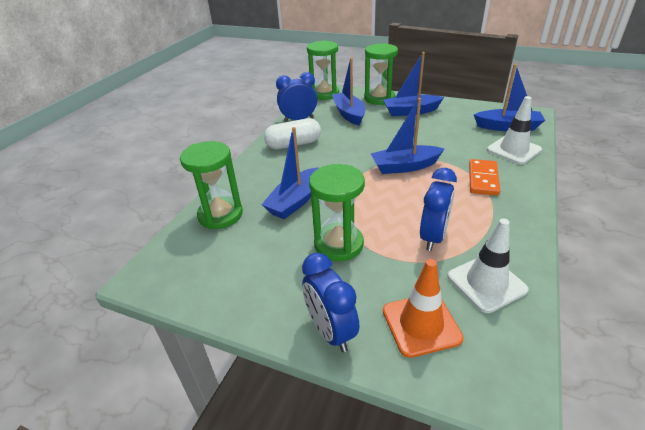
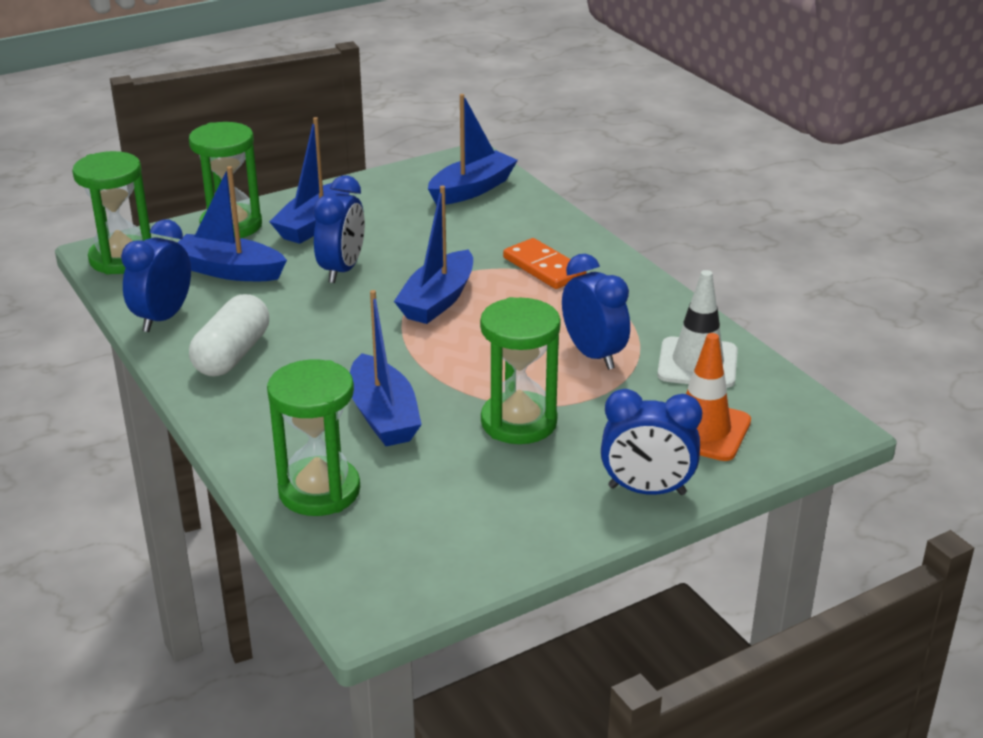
camera: 55 degrees left, 5 degrees down
(389, 134) = (342, 270): none -> blue clock
(513, 150) = (522, 216): white traffic cone -> none

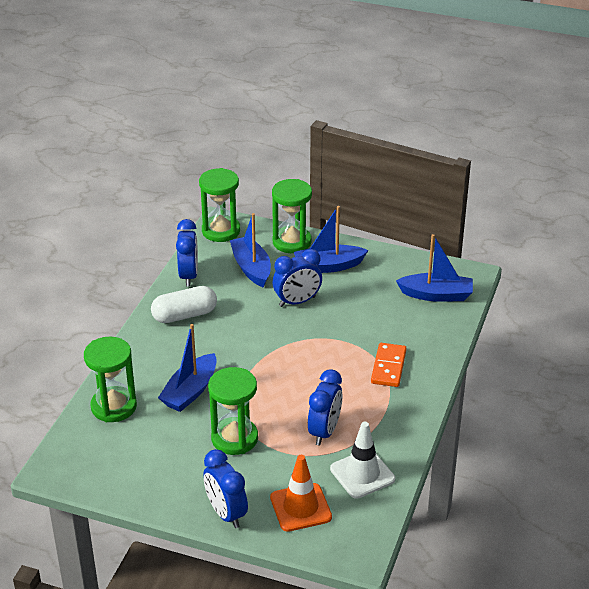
camera: 50 degrees right, 5 degrees up
(163, 318) = (189, 276): blue clock -> blue clock turned 105 degrees clockwise
(438, 300) = (309, 349): blue boat -> none

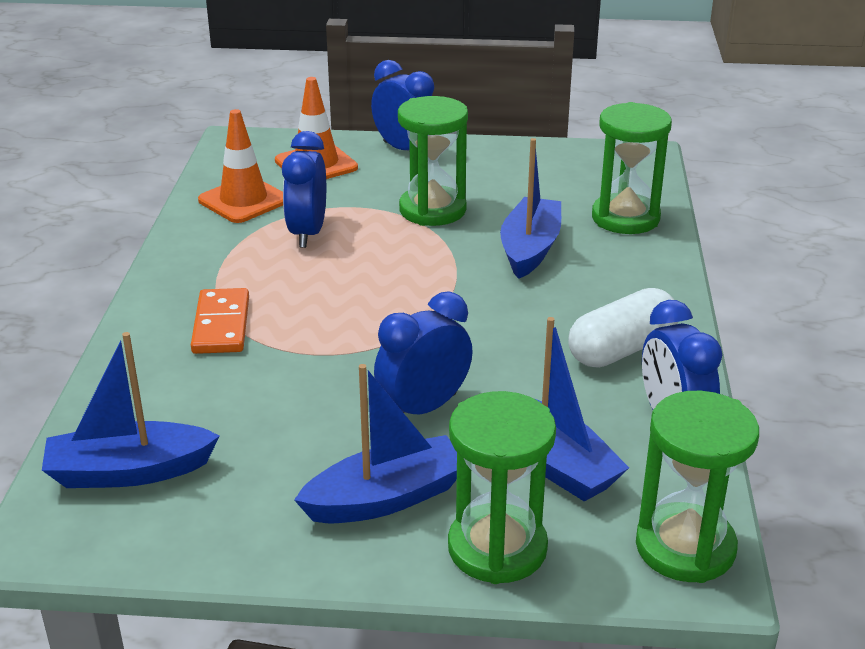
camera: 165 degrees right, 5 degrees down
(362, 474) = (243, 200): white traffic cone -> orange traffic cone

